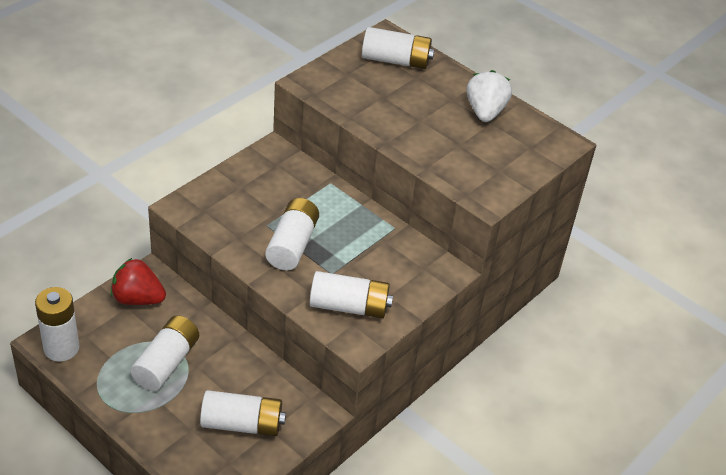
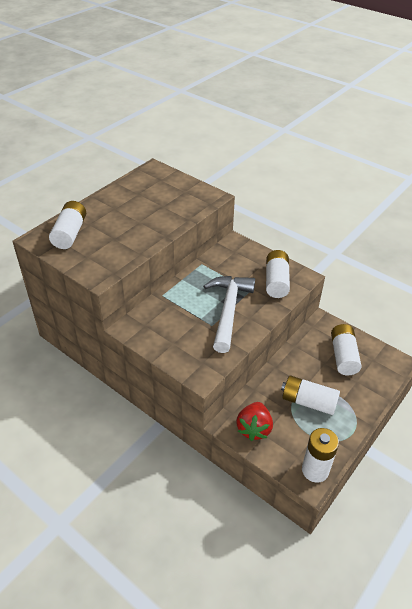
camera: 90 degrees left, 0 degrees up
(292, 245) = (228, 310): white battery -> white hammer
(485, 112) = (127, 195): white strawberry -> none

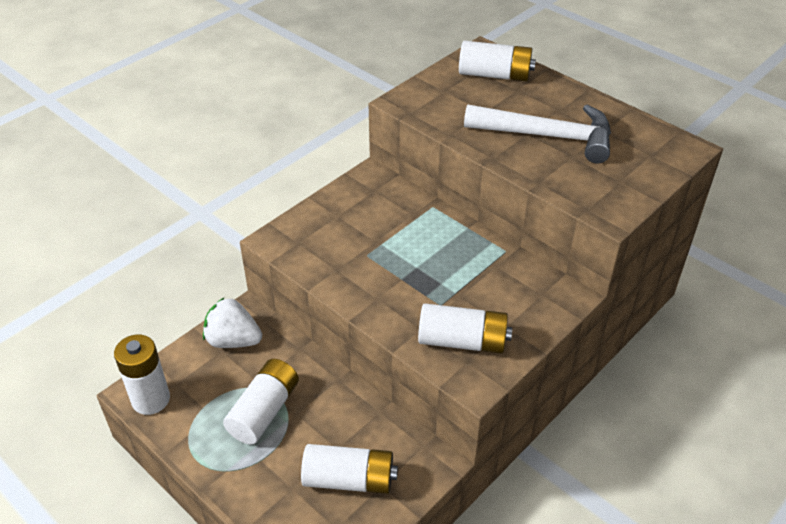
camera: 95 degrees right, 0 degrees up
(228, 310) = (395, 275): white hammer -> white hammer (548, 136)
(254, 428) = (233, 340): red strawberry -> white strawberry

